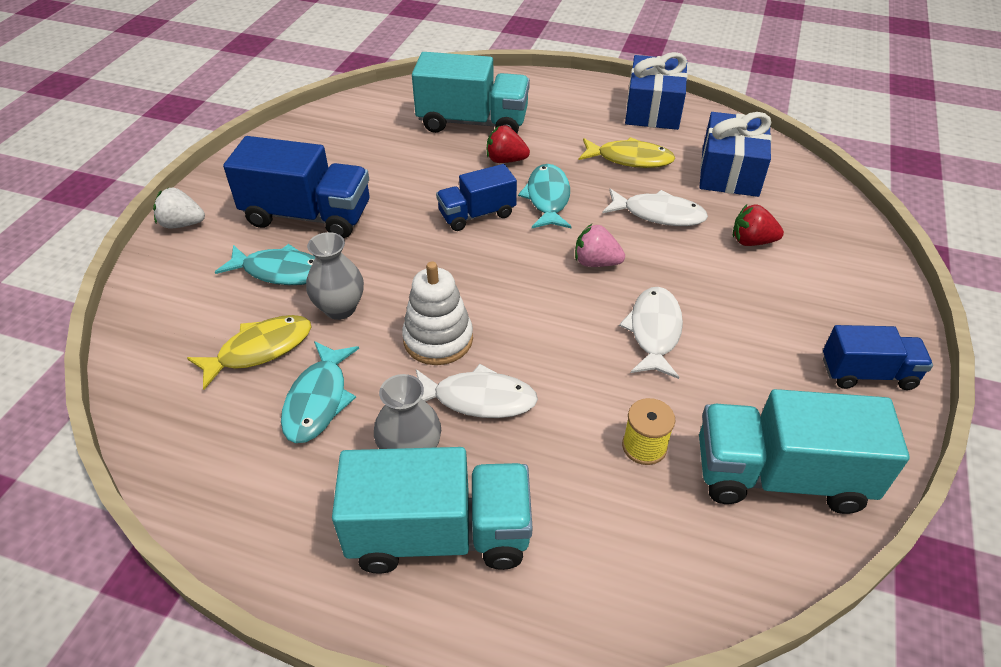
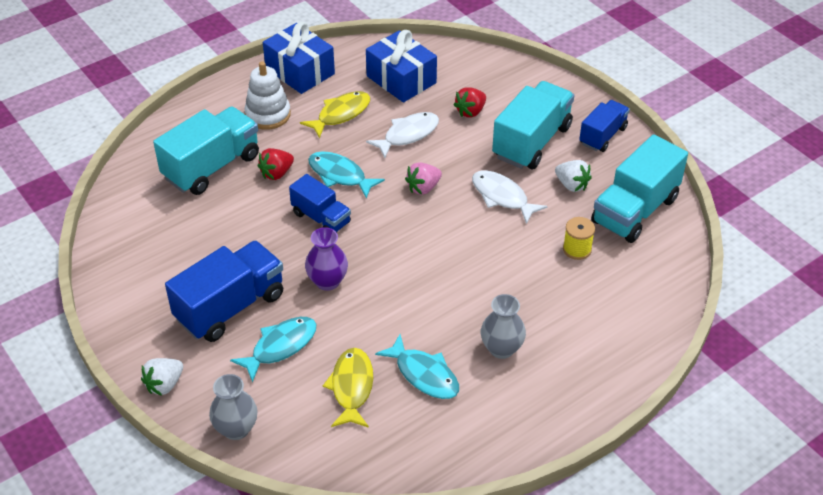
camera: 55 degrees left, 0 degrees up
(340, 308) = (349, 330): grey vase -> grey vase (236, 429)
(395, 260) = (327, 281): none -> purple vase
(438, 339) = (422, 294): white stacking toy -> white stacking toy (268, 115)
(439, 533) = (566, 361): turquoise truck -> turquoise truck (531, 142)
(477, 214) = (321, 218): blue truck -> blue truck turned 60 degrees counterclockwise
(478, 399) = (486, 300): white fish -> none
(746, 385) = (571, 185): none -> white strawberry

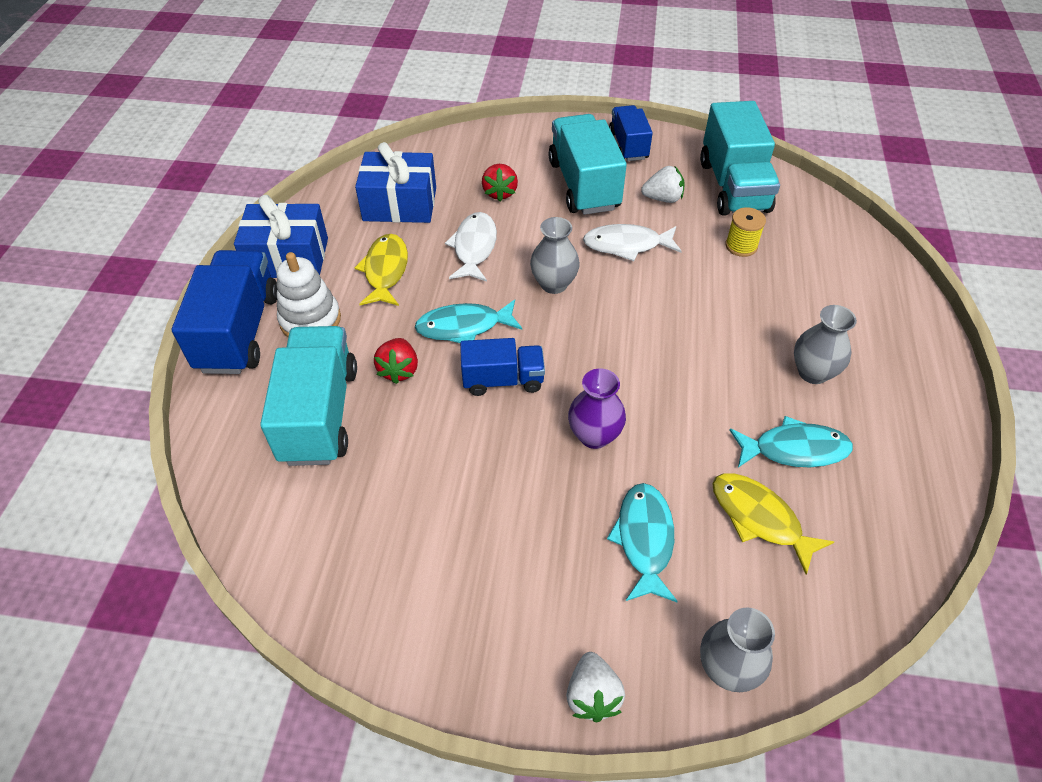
camera: 45 degrees left, 5 degrees up
(230, 307) = (540, 543): blue truck -> blue truck (239, 331)
(423, 188) = (554, 284): pink strawberry -> grey vase

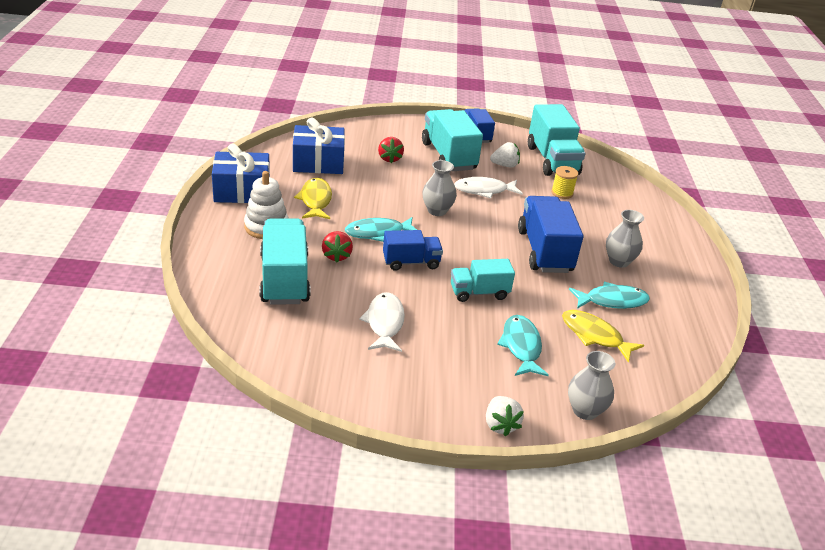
camera: 10 degrees left, 15 degrees down
(239, 331) = (215, 232): blue truck -> blue truck (544, 251)
(474, 247) = (377, 189): white fish -> white fish (384, 323)
(594, 436) = (479, 292): purple vase -> turquoise truck

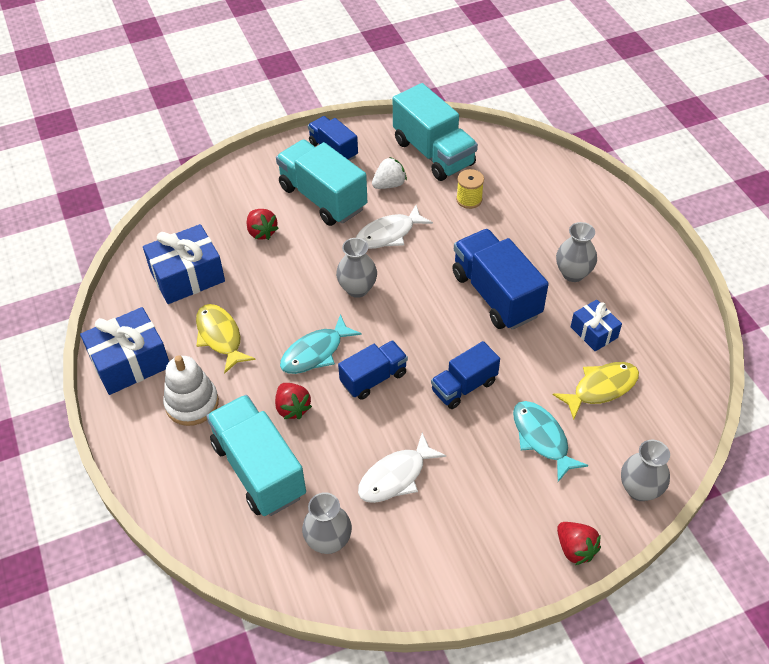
camera: 20 degrees left, 15 degrees up
(303, 339) = (328, 541): none -> grey vase
(384, 323) = (396, 476): white fish -> white fish turned 105 degrees counterclockwise
(479, 292) = (464, 386): turquoise truck -> blue truck
(500, 425) = (575, 549): white strawberry -> red strawberry
(594, 336) = (601, 388): yellow fish -> yellow fish turned 135 degrees clockwise
(612, 301) = (594, 332): turquoise fish -> blue gift

